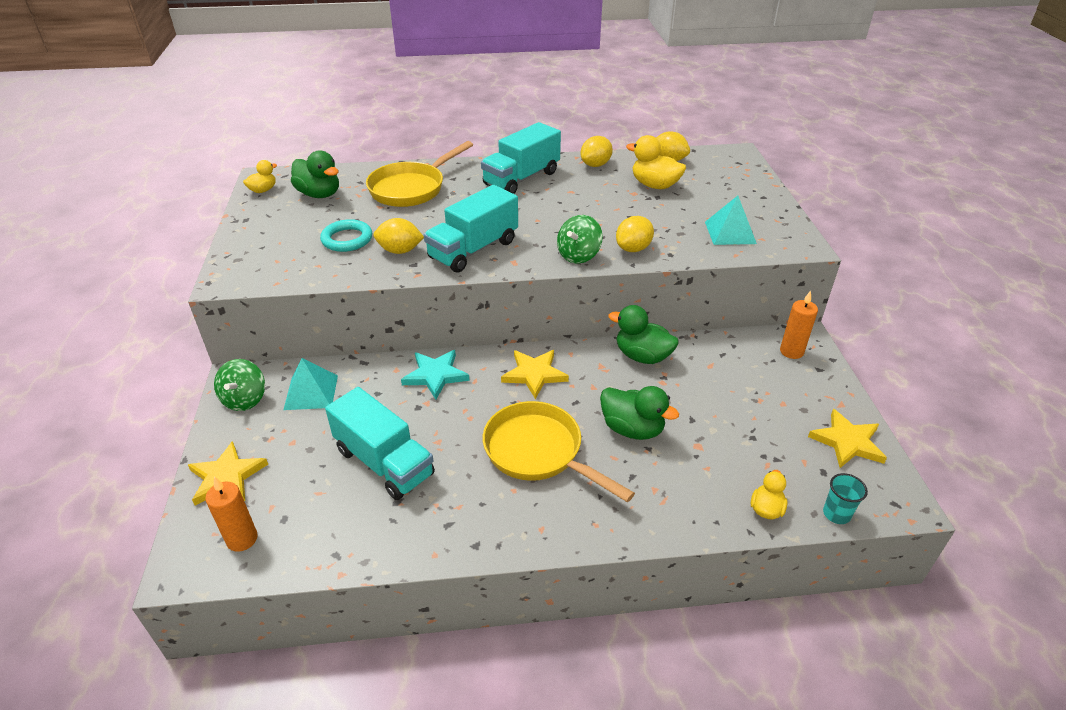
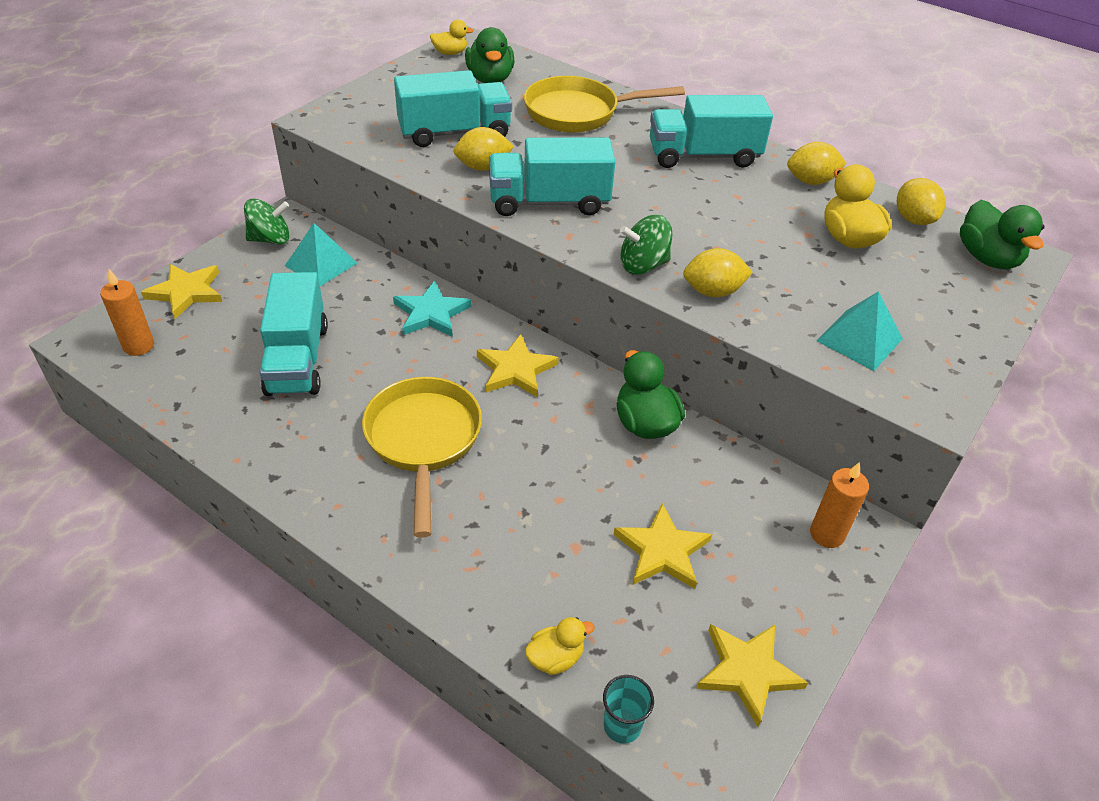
camera: 40 degrees right, 5 degrees up
(245, 399) = (270, 239): green spinning top -> green spinning top turned 150 degrees counterclockwise
(347, 239) = (454, 133): turquoise ring -> turquoise truck
(400, 251) = (483, 167): yellow lemon -> yellow lemon turned 60 degrees counterclockwise
(632, 429) = (534, 483): green duck -> green duck (987, 258)
(738, 415) = (662, 551): none -> yellow star

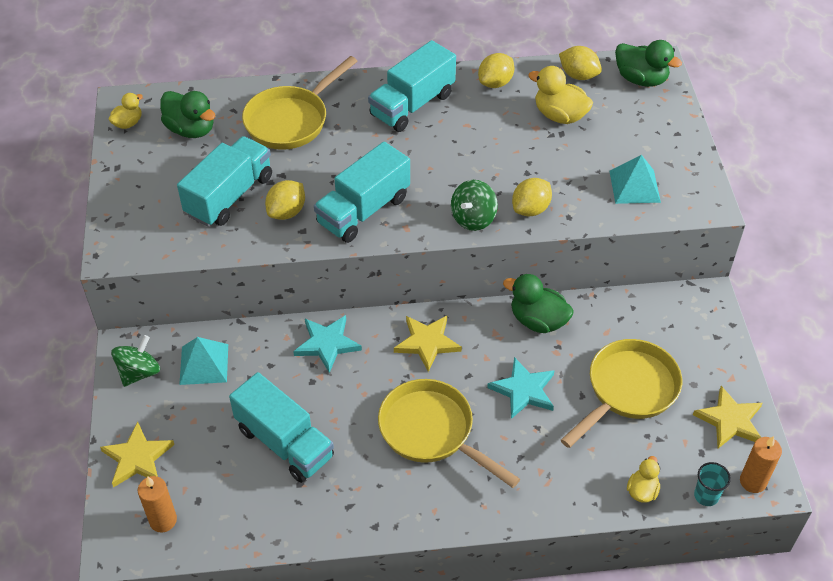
camera: 40 degrees left, 5 degrees up
(553, 471) = (523, 390): none -> turquoise star
(662, 551) = (628, 390): yellow star -> yellow pan
(827, 534) = (691, 315): orange candle -> orange candle (753, 481)

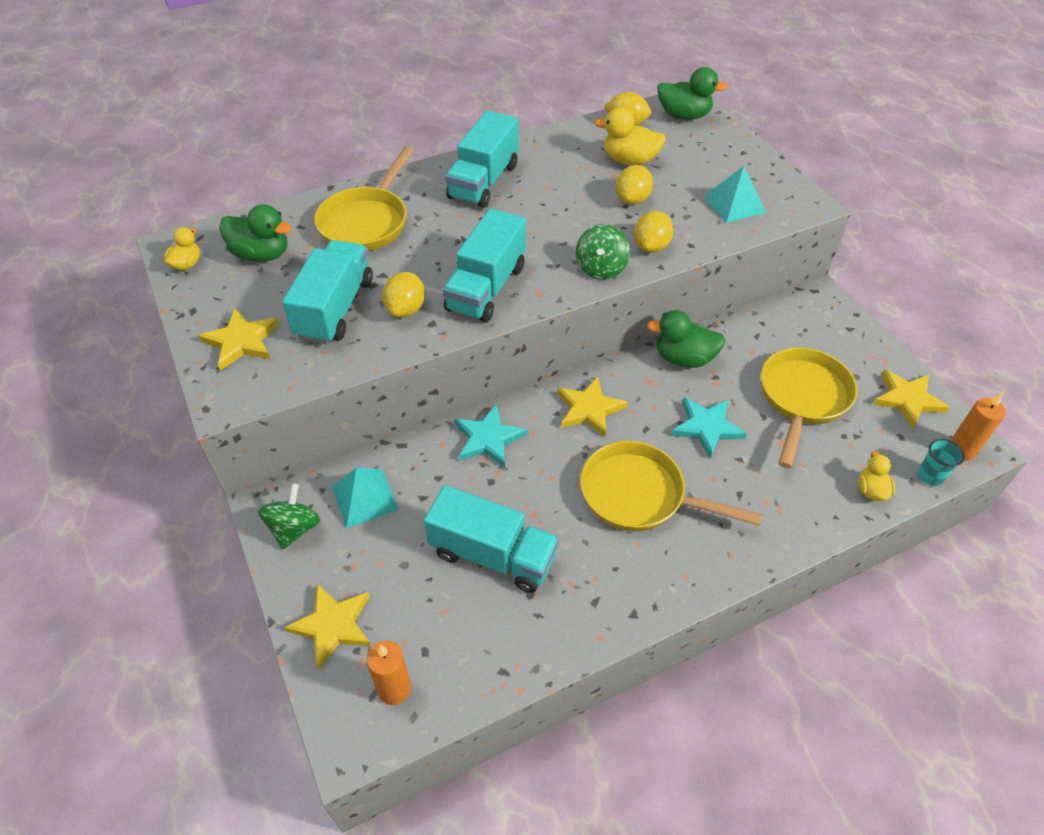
camera: 20 degrees left, 0 degrees up
(144, 205) = (241, 341): none -> yellow star
(495, 83) = (553, 146): yellow lemon -> yellow lemon (632, 199)

